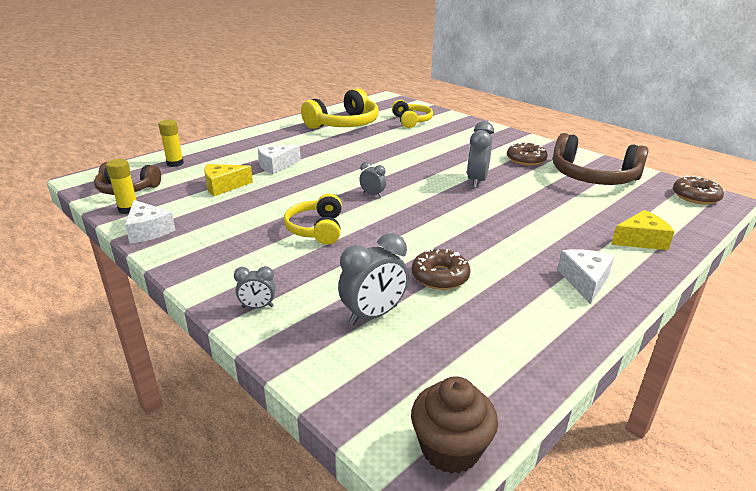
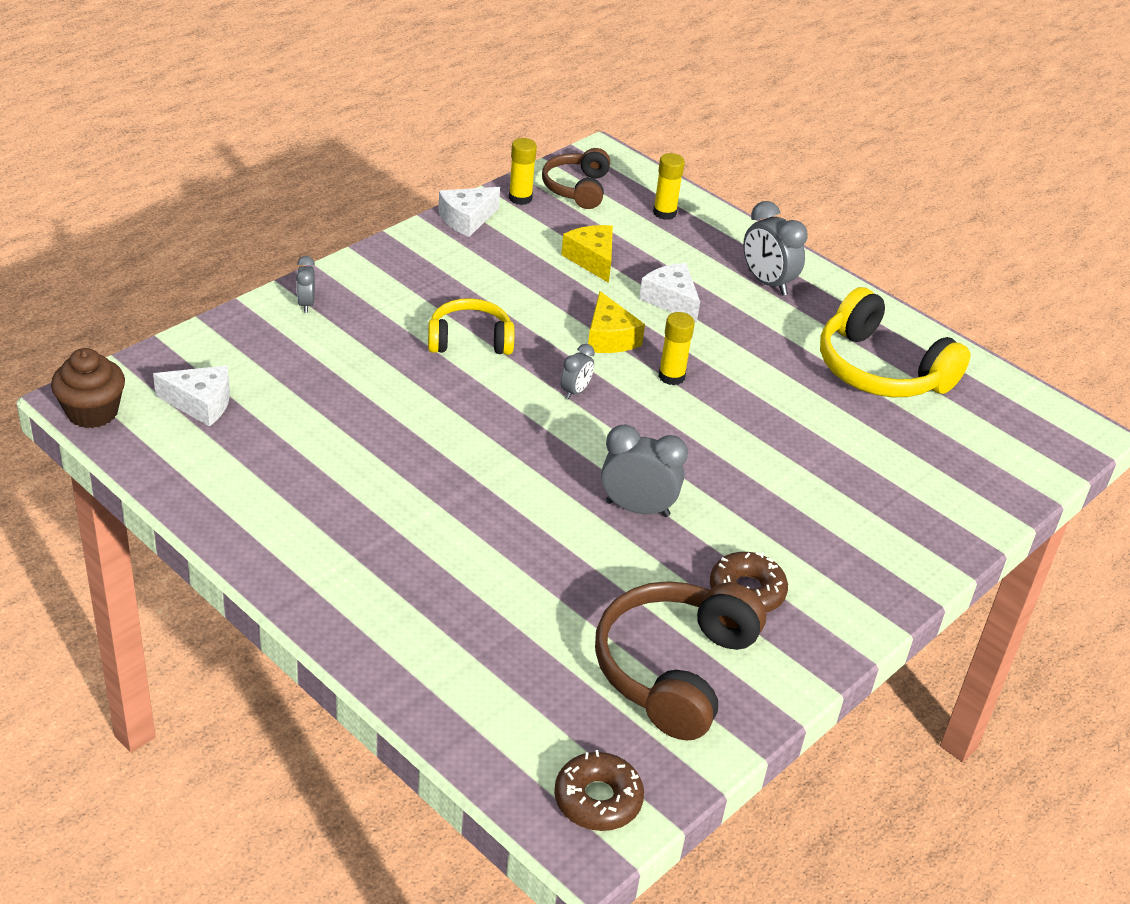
camera: 85 degrees right, 10 degrees up
(354, 168) = (671, 376): none -> yellow glue stick
(373, 315) = (281, 379): grey clock -> grey clock (767, 283)
(411, 121) = (929, 459): yellow headphones -> none
(440, 276) = (350, 435): brown donut -> none
(585, 281) = (326, 561): white cheese -> white cheese (201, 403)
(640, 240) = (432, 657): yellow cheese -> yellow cheese (609, 337)

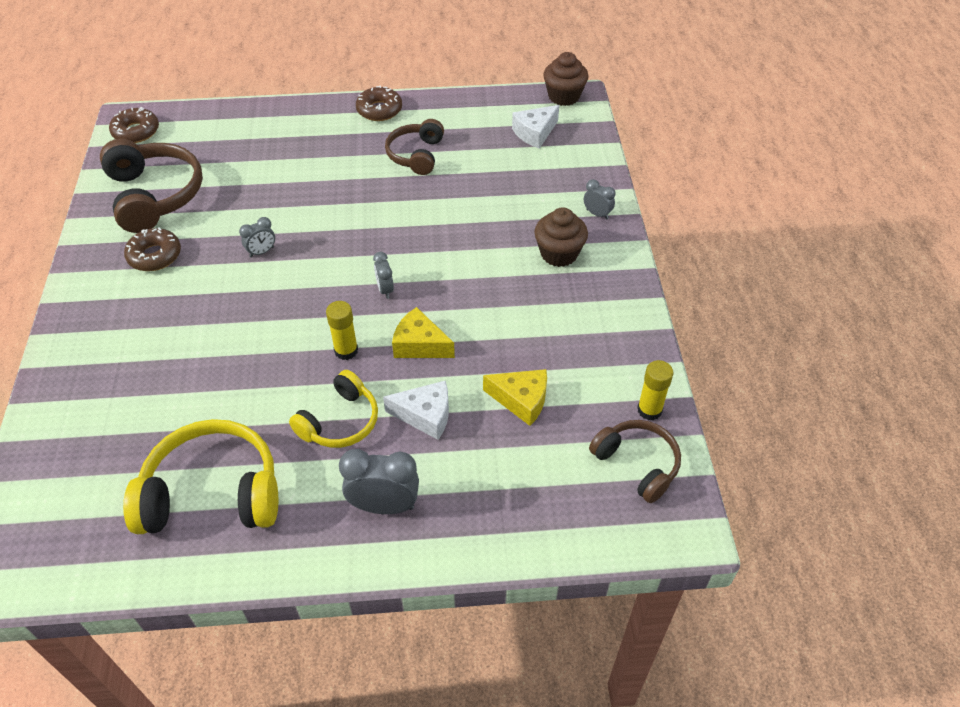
camera: 135 degrees right, 10 degrees up
(286, 565) = (379, 110): none -> brown donut
(346, 480) = (416, 155): none -> brown headphones
(395, 306) = (559, 254): none -> brown cupcake
(467, 219) = (641, 354): white cheese -> none
(470, 340) = (487, 269): yellow headphones -> yellow headphones (340, 421)
(637, 509) = (262, 252): grey clock -> grey clock, size x0.56
(664, 213) = (548, 507): yellow glue stick -> none

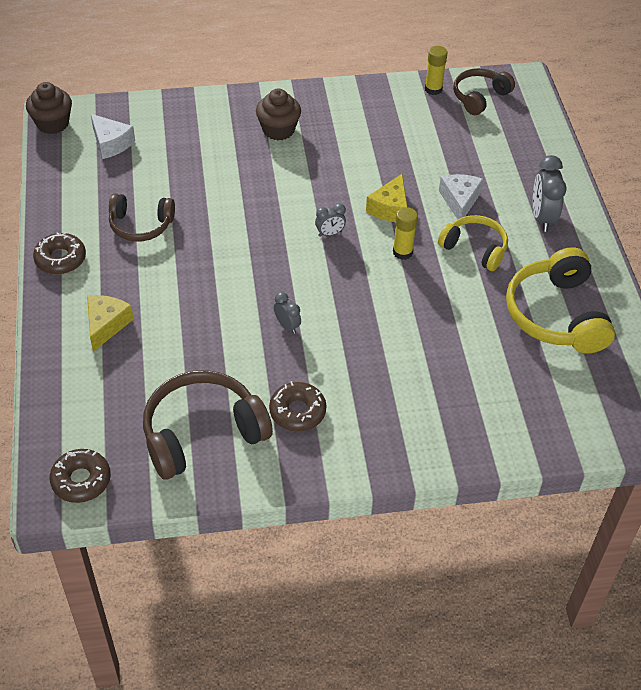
camera: 95 degrees left, 0 degrees up
(521, 400) = (436, 151): yellow cheese -> yellow cheese (106, 325)
(597, 214) = (228, 107): grey clock -> none

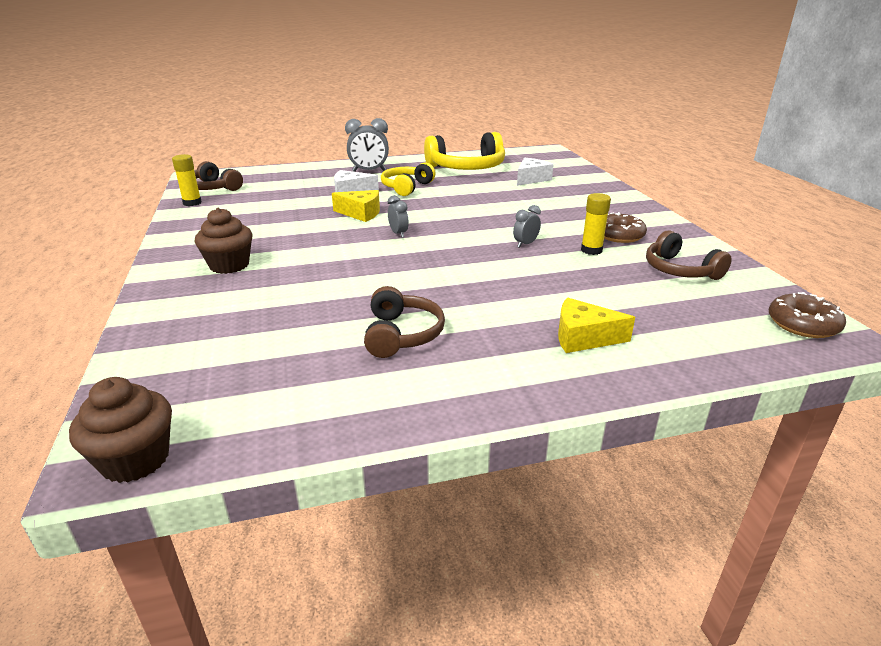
camera: 95 degrees left, 20 degrees down
(60, 259) = (484, 392): brown donut -> none
(111, 143) = (218, 382): white cheese -> white cheese (531, 179)
(202, 433) = (679, 270): brown headphones -> brown headphones, size x0.62
(402, 252) = (416, 208): yellow glue stick -> yellow glue stick (591, 250)

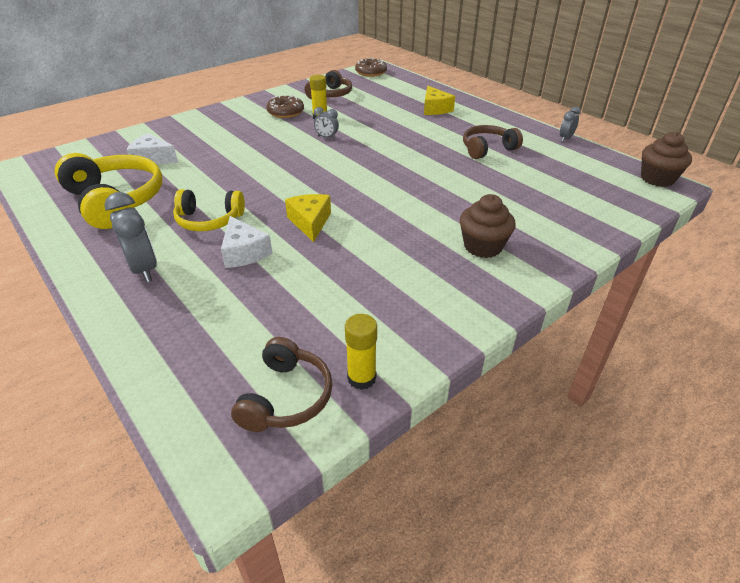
camera: 115 degrees left, 10 degrees up
(398, 234) = (346, 188): grey clock -> grey clock (565, 138)

